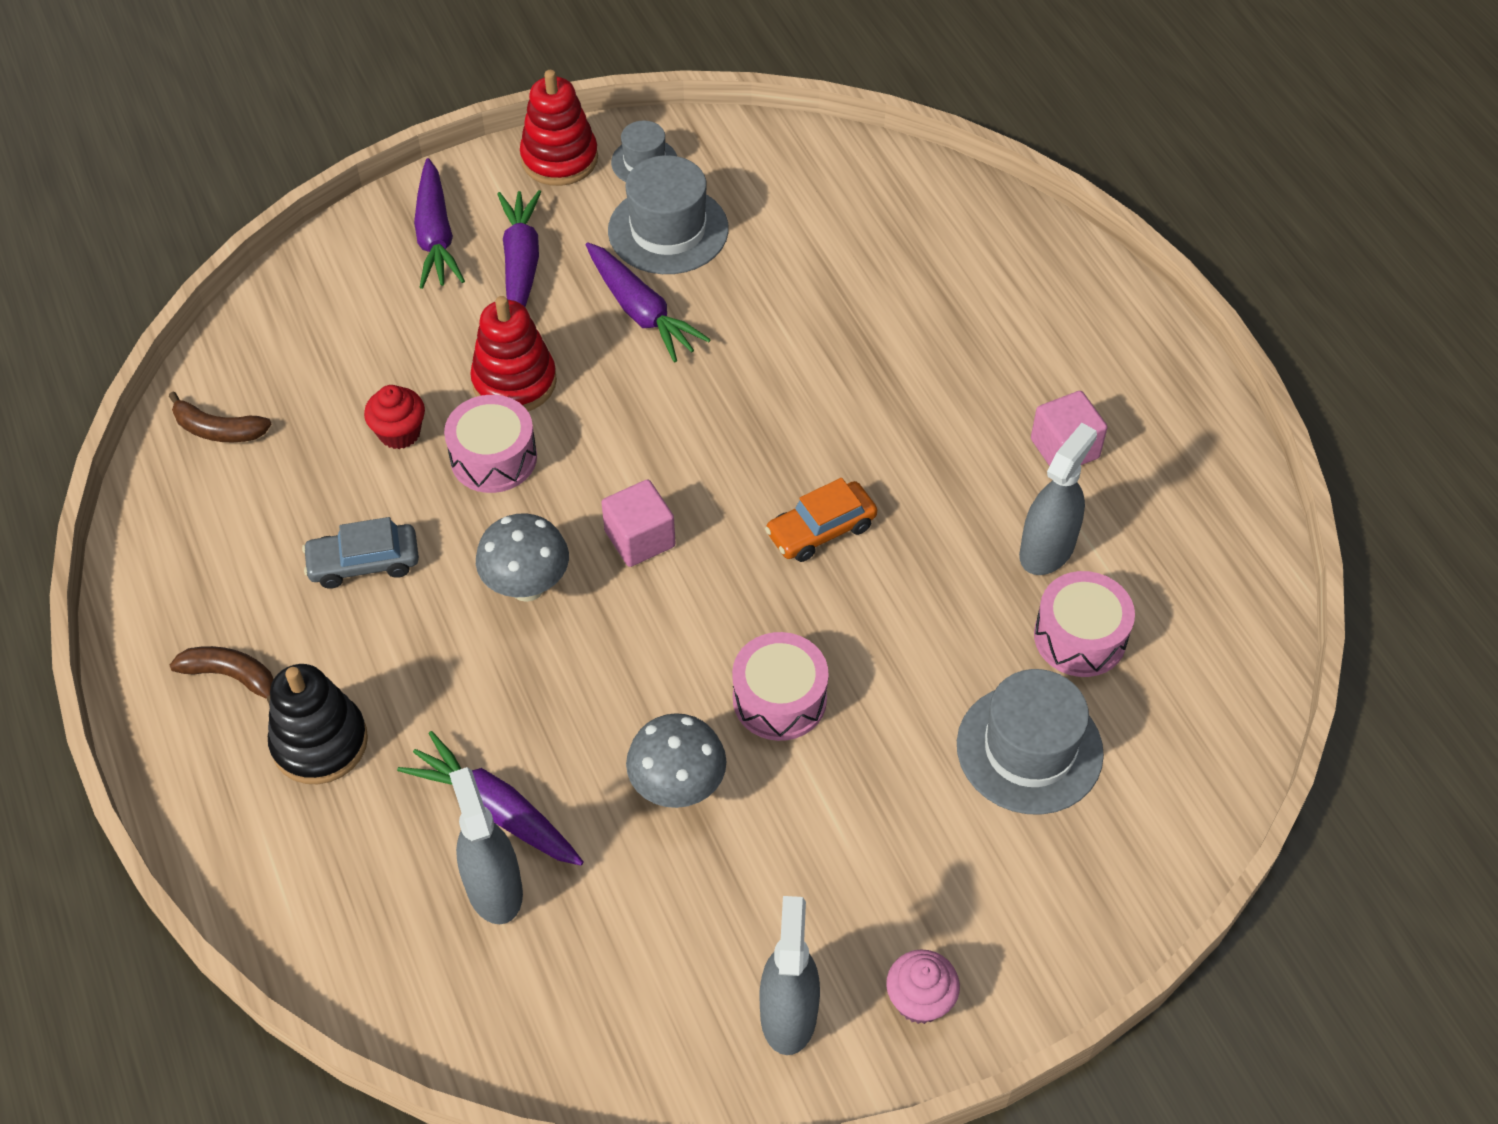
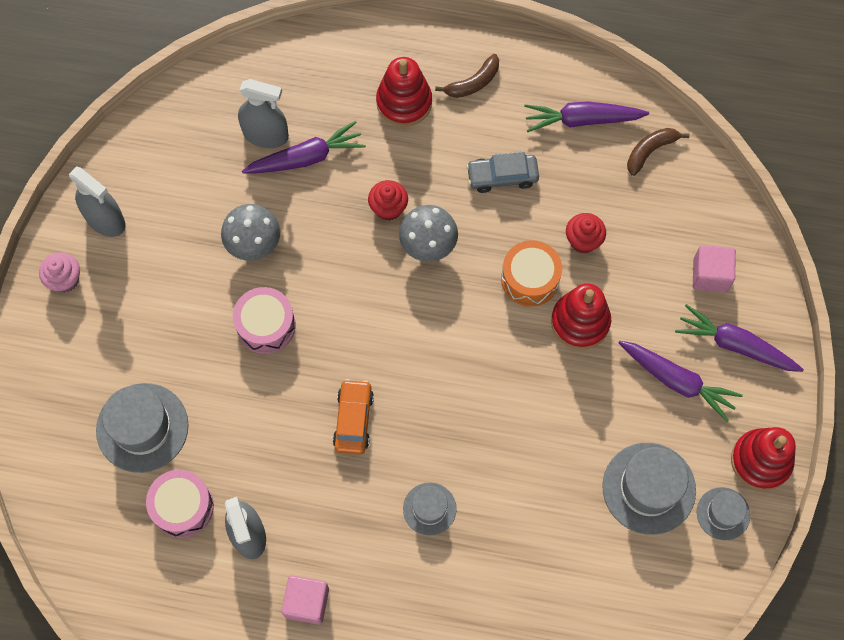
camera: 125 degrees right, 15 degrees up
(320, 742) = (404, 102): black stacking toy -> red stacking toy
(364, 563) = (502, 176): grey car -> grey car turned 120 degrees counterclockwise
(493, 458) = (530, 279): pink drum -> orange drum
(503, 663) = (388, 208): none -> red cupcake
(640, 539) = (418, 321): pink cube -> pink cube (710, 275)
(641, 311) = (588, 427): purple carrot -> purple carrot (582, 120)
(859, 399) = (429, 509): none -> grey hat

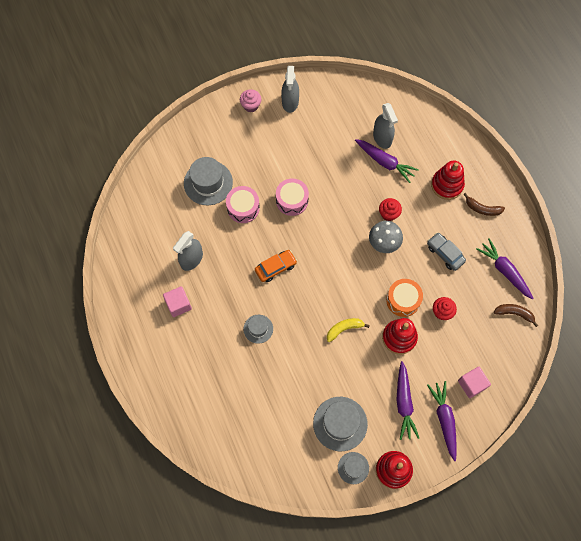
camera: 55 degrees right, 0 degrees up
(182, 507) = (185, 224): pink drum -> pink drum (243, 208)
(254, 245) = (325, 169): grey mushroom -> none
(515, 387) = (344, 329): none -> yellow banana

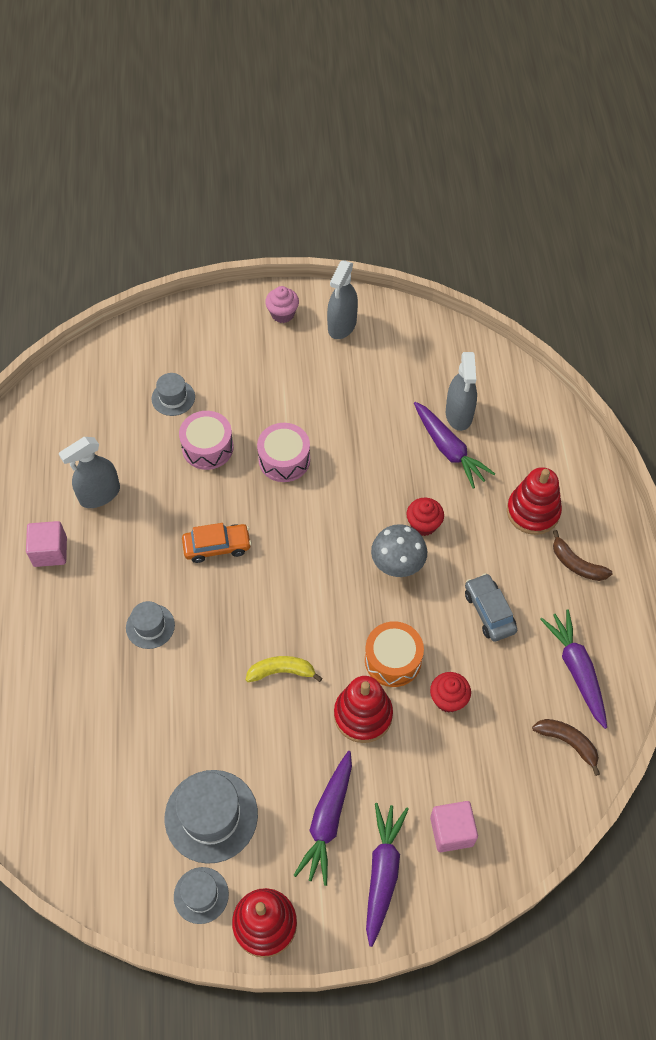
camera: 20 degrees right, 10 degrees down
(208, 183) = (173, 398): grey hat -> grey hat, size x0.57

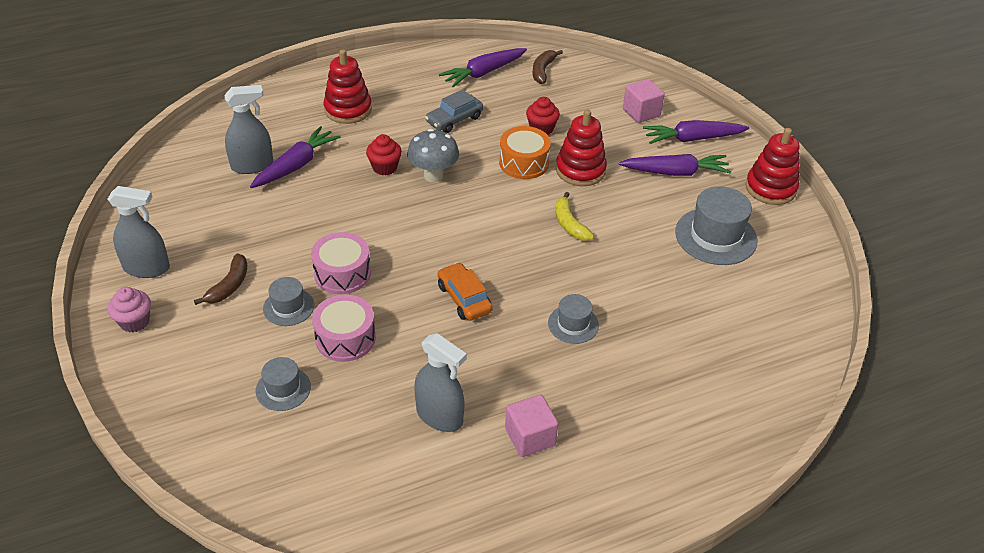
camera: 110 degrees left, 15 degrees down
(201, 895) = (777, 226): grey hat -> grey hat (288, 307)
(576, 564) = (390, 82): brown banana -> brown banana (229, 286)

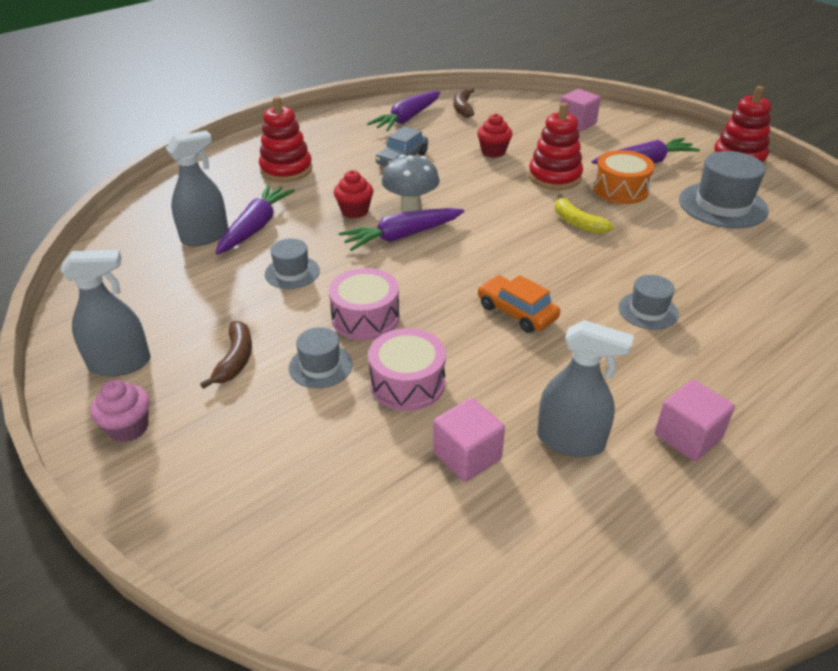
camera: 15 degrees left, 5 degrees down
(283, 389) = (362, 459): grey hat -> grey hat (292, 272)
(357, 407) = (467, 456): none -> pink cube
(524, 163) = (495, 181): orange drum -> orange drum (620, 190)
(692, 139) = (638, 135): purple carrot -> purple carrot (402, 236)

